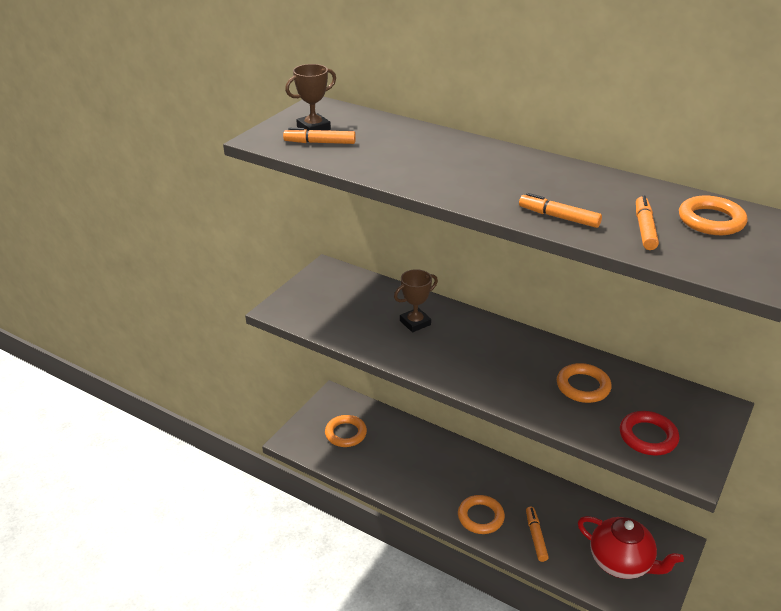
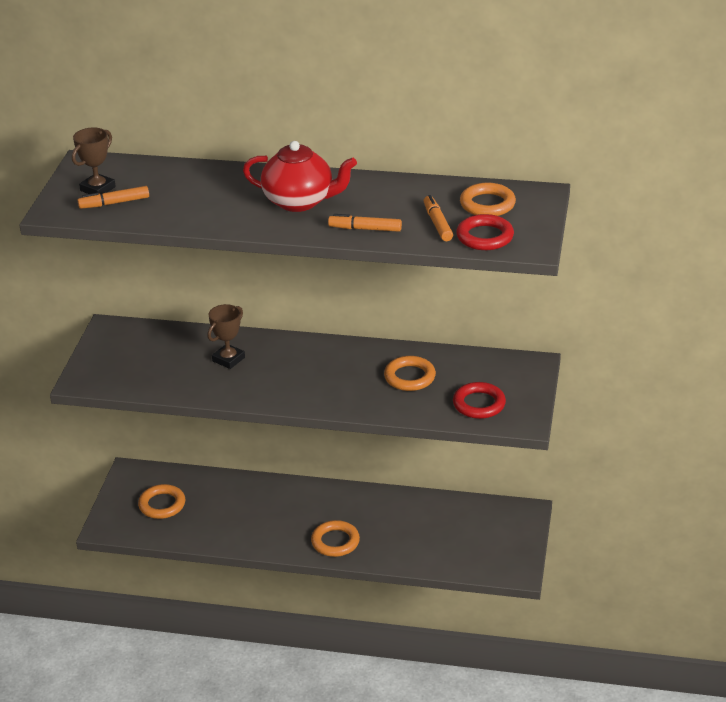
camera: 20 degrees left, 0 degrees up
(536, 537) = (395, 543): orange marker -> none
(621, 562) = (481, 542): red teapot -> red teapot (300, 201)
(697, 255) = (485, 237): none -> red ring

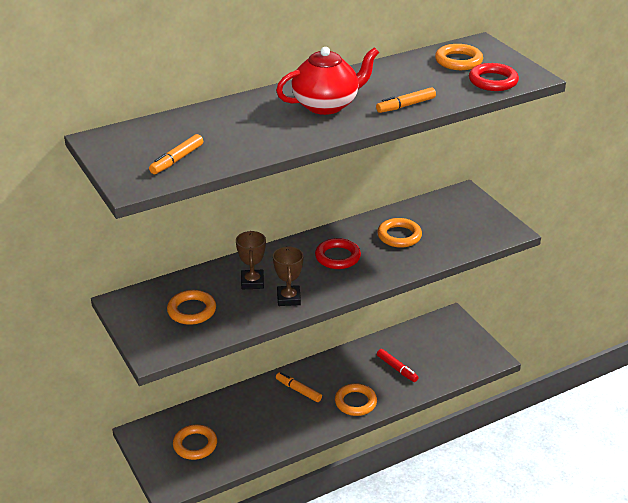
camera: 40 degrees left, 0 degrees up
(98, 189) = (143, 155): brown trophy -> brown trophy (289, 298)
(152, 360) = (192, 310): none -> orange ring
(410, 532) = (397, 369): none -> red marker
(437, 223) = (448, 84): orange marker -> orange marker (298, 390)
(479, 404) = (468, 233): red ring -> red ring (337, 257)

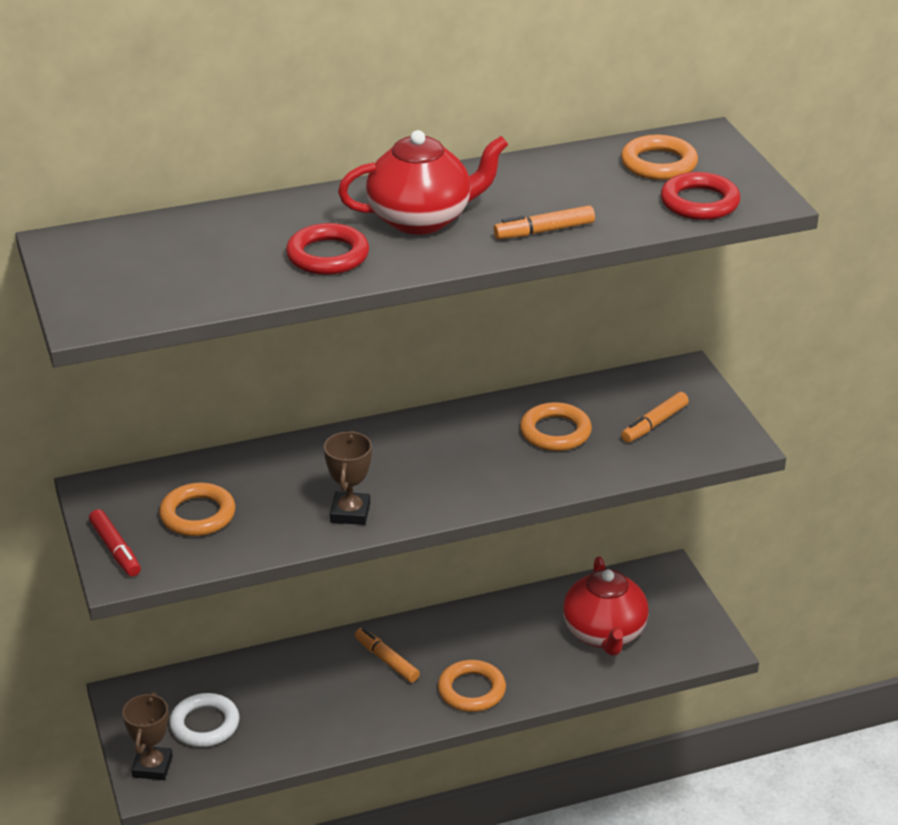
camera: 10 degrees right, 0 degrees up
(177, 160) = (165, 286): orange marker -> orange marker (654, 424)
(195, 445) = (205, 724): orange ring -> white ring
(252, 282) = (302, 481): brown trophy -> brown trophy (152, 766)
(337, 257) = (447, 455): red ring -> red ring (327, 256)
(397, 369) = (553, 645): red marker -> red marker (115, 549)
(425, 358) = (604, 634): none -> red teapot

